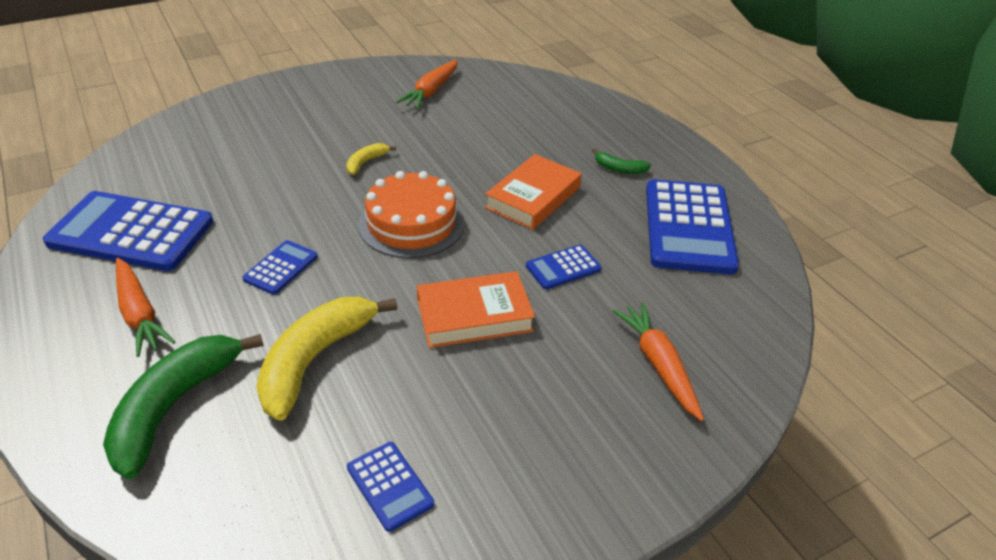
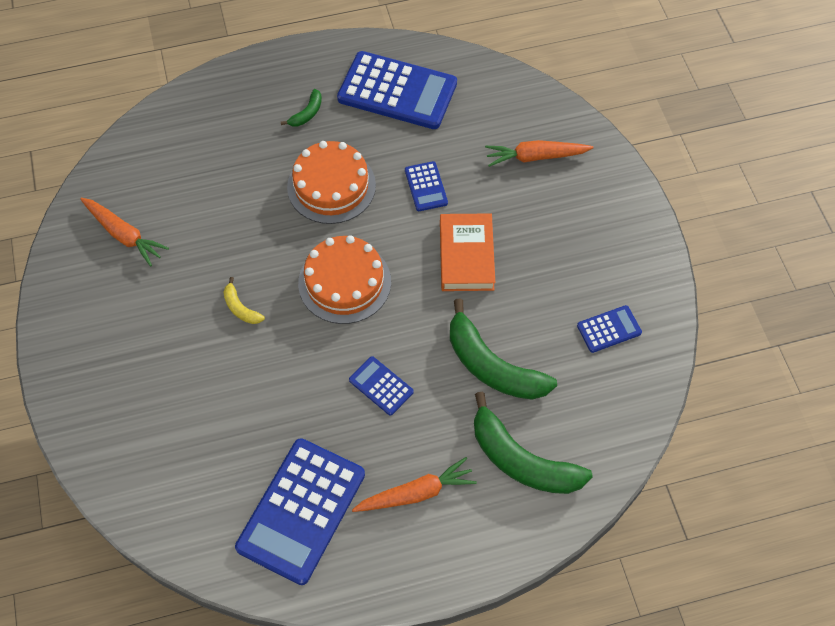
camera: 75 degrees left, 20 degrees up
(315, 360) = (492, 366): yellow banana -> green banana
(533, 197) = (331, 186): orange book -> orange cake

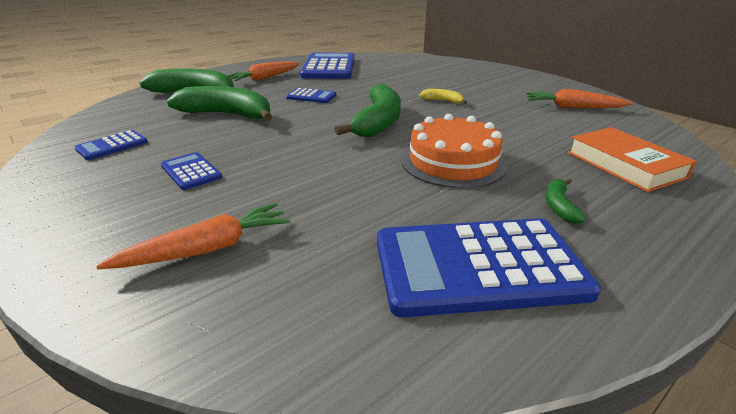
camera: 155 degrees right, 30 degrees down
(344, 282) = (378, 122): orange cake -> green banana
(426, 187) = (350, 185): blue calculator -> blue calculator (191, 171)
(466, 256) = (275, 153): orange book -> orange book (624, 165)

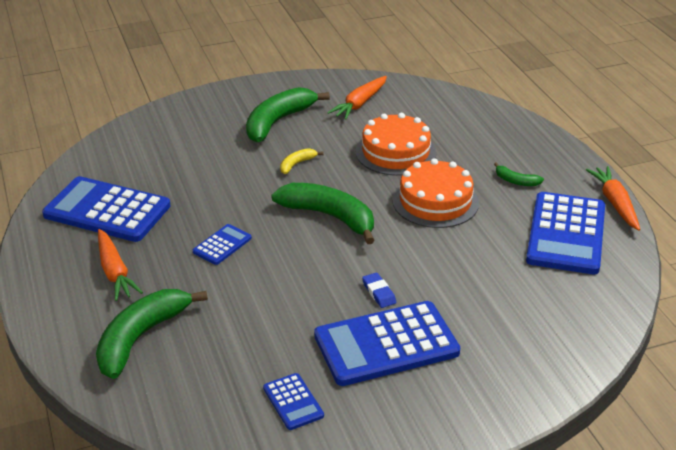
camera: 70 degrees left, 5 degrees up
(191, 171) = (386, 344): blue calculator -> blue calculator, size x2.13
(208, 248) = (513, 338): orange carrot -> orange carrot (614, 203)
(227, 115) = (244, 314): green banana -> green banana (278, 122)
(273, 157) = (379, 293): none -> blue eraser
(516, 132) = (395, 152): none -> orange cake
(624, 165) = (474, 131): orange book -> none

